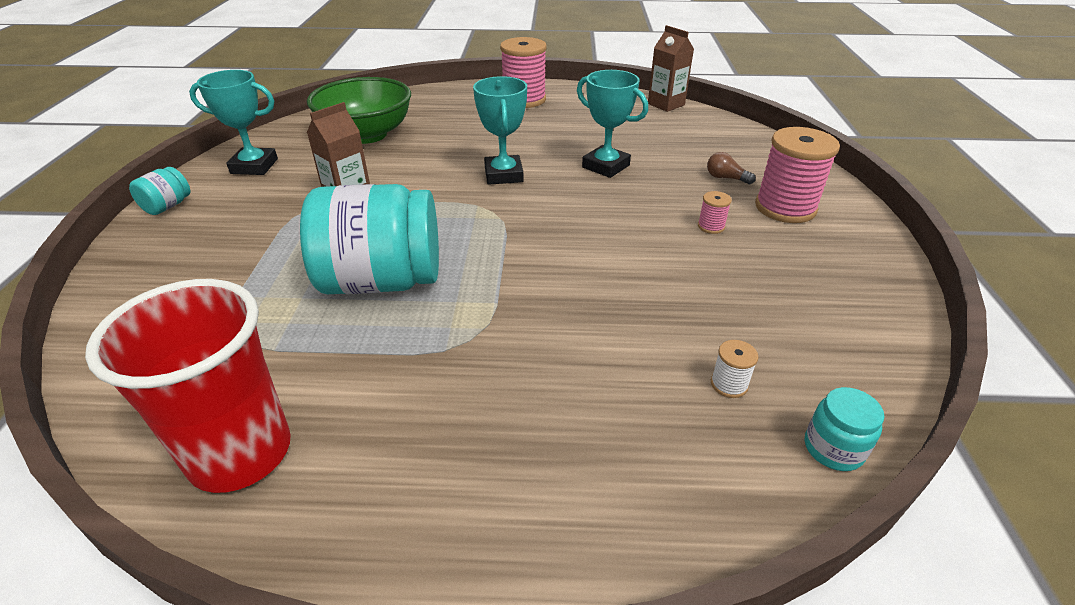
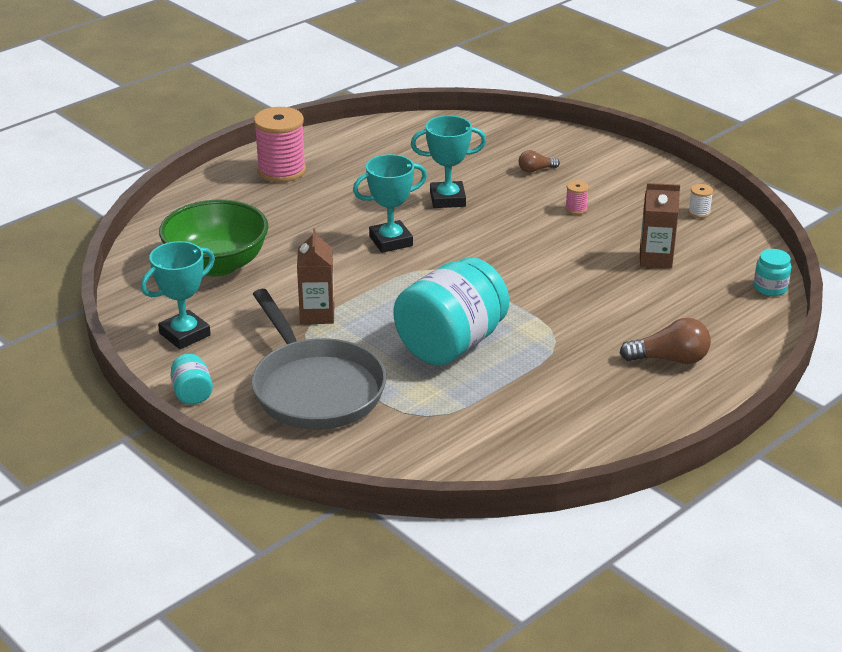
camera: 45 degrees left, 5 degrees down
(227, 252) = (315, 388): none -> grey pan
(240, 453) = (544, 445): red cup -> none
(503, 175) = (391, 241): turquoise trophy -> turquoise trophy turned 60 degrees counterclockwise
(547, 453) = (670, 359): none -> brown light bulb
(666, 104) = (402, 124): brown carton -> brown carton (655, 259)
(729, 384) = (700, 287): white spool -> white spool (699, 212)
(785, 208) = (598, 174): pink spool -> none

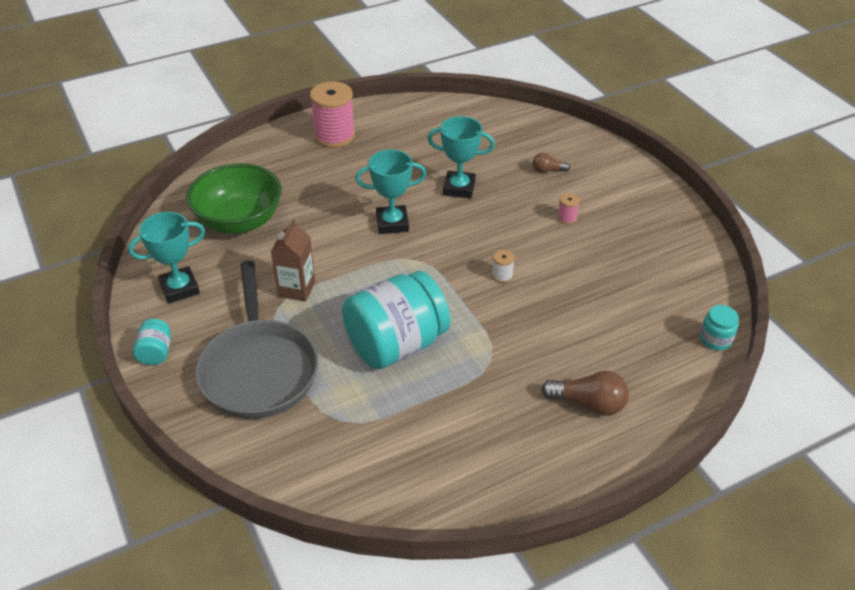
camera: 15 degrees right, 10 degrees up
(655, 259) = (618, 286): brown carton -> none
(699, 212) = (678, 241): white spool -> white spool (502, 275)

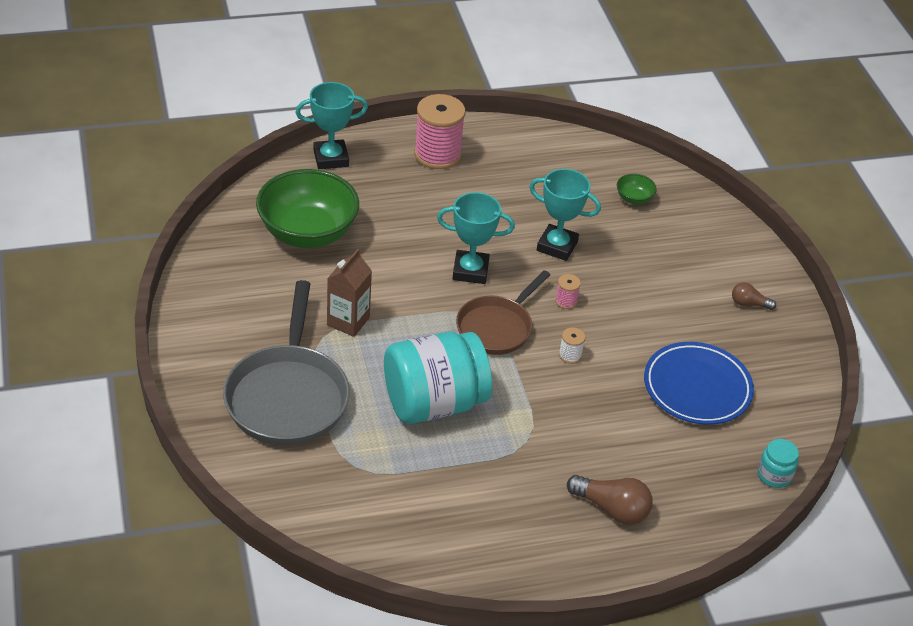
camera: 10 degrees right, 0 degrees up
(155, 353) = (189, 356): turquoise jar -> none
(179, 288) = (228, 294): turquoise trophy -> turquoise trophy (331, 158)
(430, 266) = (497, 327): none -> brown pan
(509, 138) = (634, 199): none -> green bowl
(548, 170) = (664, 246): brown light bulb -> brown light bulb (749, 304)
(567, 218) = (665, 306): pink spool -> pink spool (566, 301)
(620, 279) = (697, 387): none -> blue plate

